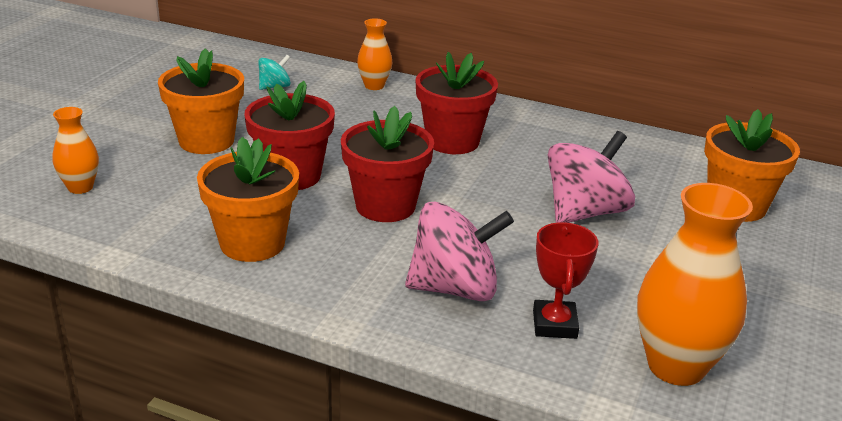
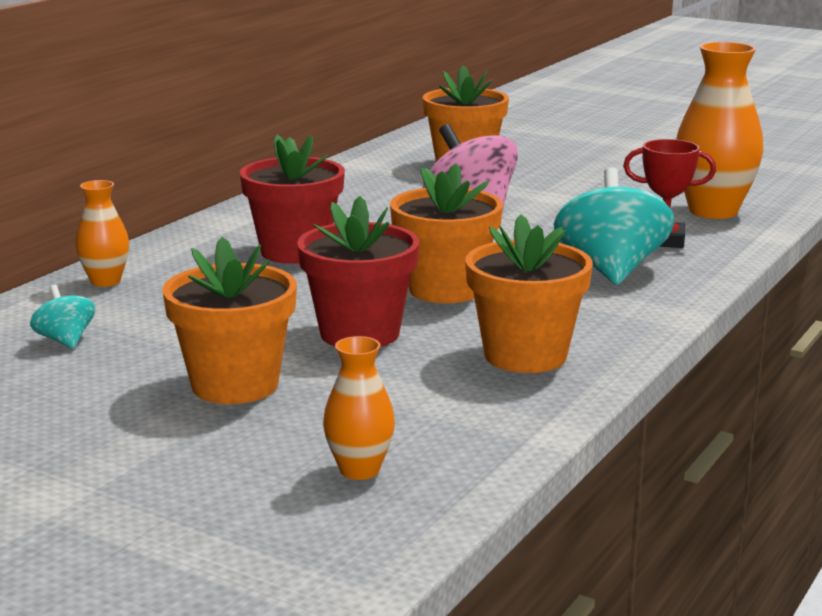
camera: 80 degrees left, 10 degrees down
(385, 206) = (445, 289): red flower pot -> orange flower pot
(455, 288) = (611, 270): pink spinning top -> turquoise spinning top

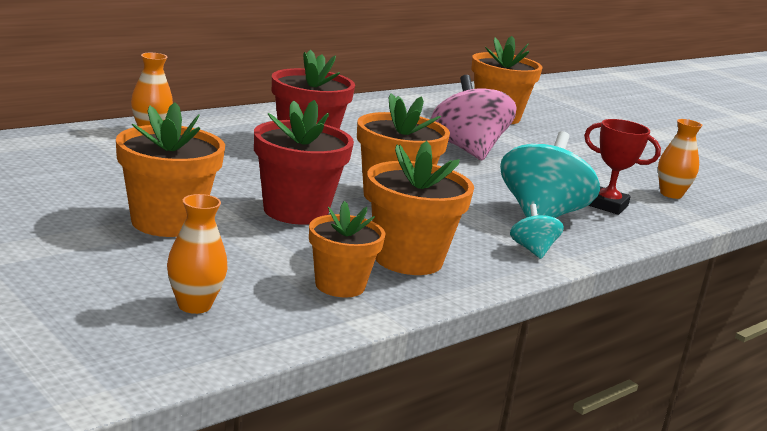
camera: 15 degrees right, 0 degrees up
(65, 340) = (81, 163): turquoise spinning top -> turquoise spinning top (532, 250)
(485, 404) = (340, 285): none -> orange flower pot
(713, 211) = (671, 194): orange vase -> orange vase, size x0.53

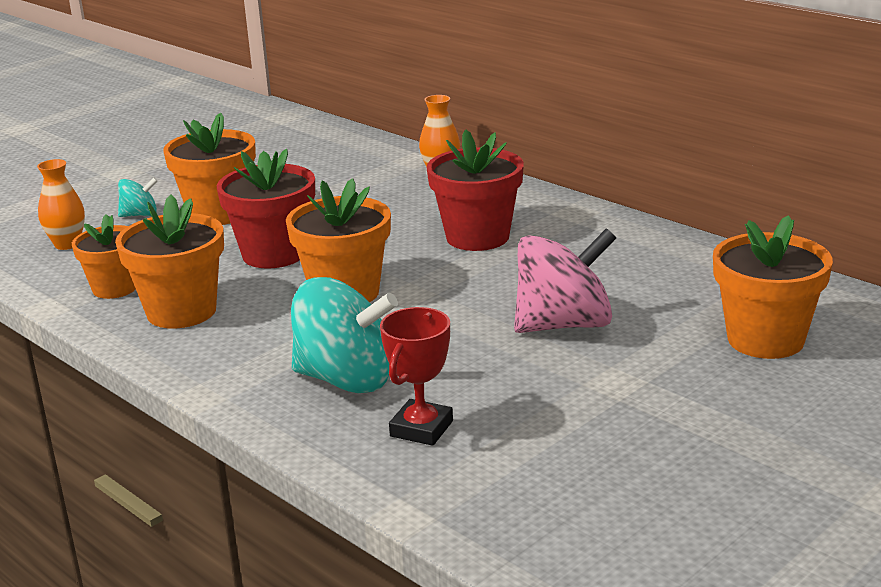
camera: 90 degrees right, 5 degrees up
(532, 250) = (234, 375): turquoise spinning top -> turquoise spinning top (140, 215)
(671, 194) = (520, 490): orange vase -> none

